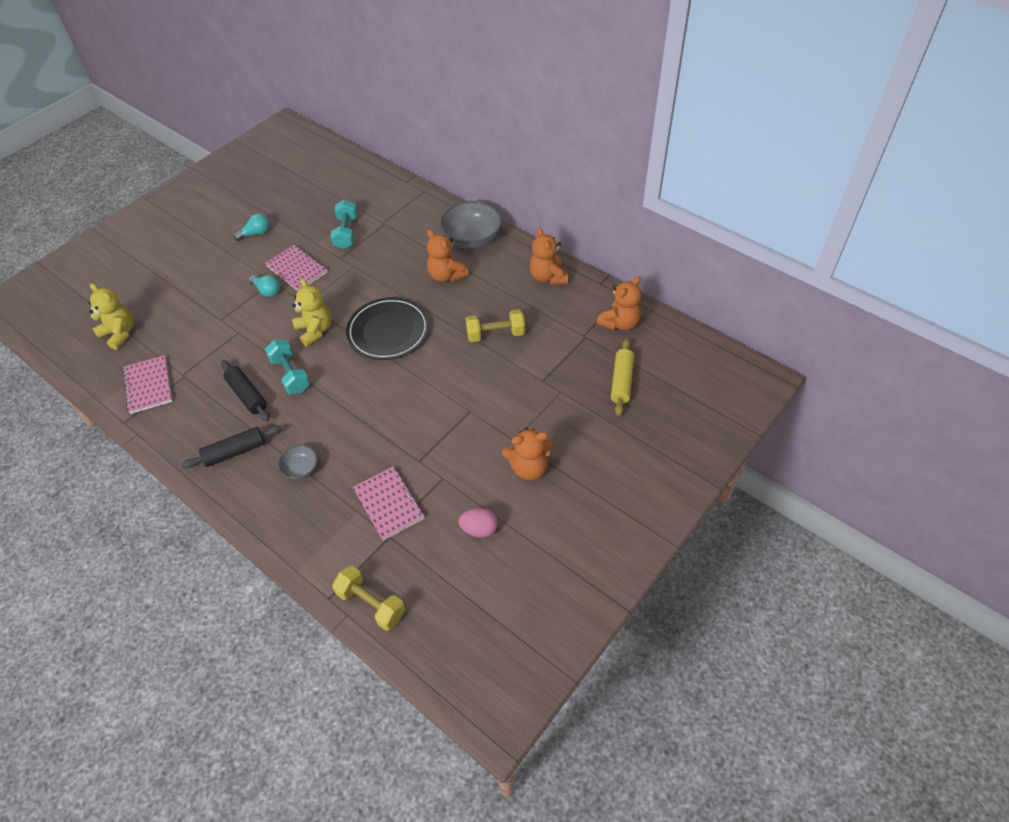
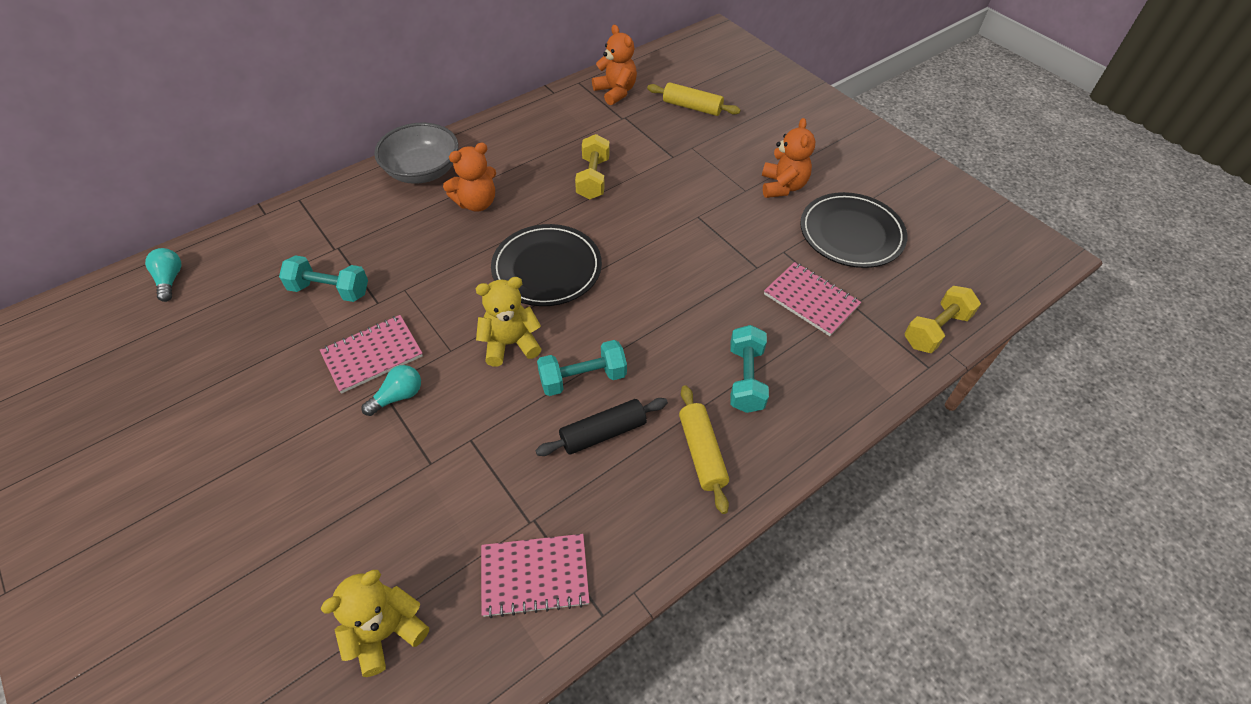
camera: 80 degrees left, 0 degrees up
(235, 452) = (702, 452): black rolling pin -> yellow rolling pin
(255, 233) = (251, 404): turquoise light bulb -> turquoise light bulb (170, 280)
(301, 468) = (745, 379): grey bowl -> turquoise dumbbell
(389, 504) = (811, 300): pink notebook -> pink notebook turned 60 degrees clockwise
(479, 529) = (851, 233): pink egg -> black plate
(548, 277) = (524, 125): orange teddy bear -> none

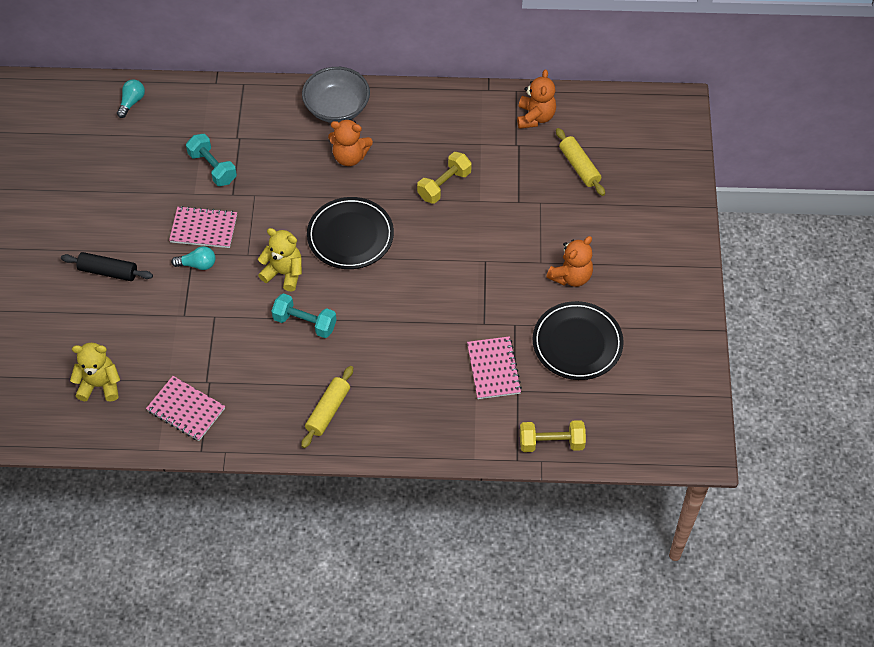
camera: 40 degrees right, 5 degrees up
(603, 433) = (286, 362): black rolling pin -> black rolling pin (108, 271)
(745, 379) = (397, 388): turquoise dumbbell -> none

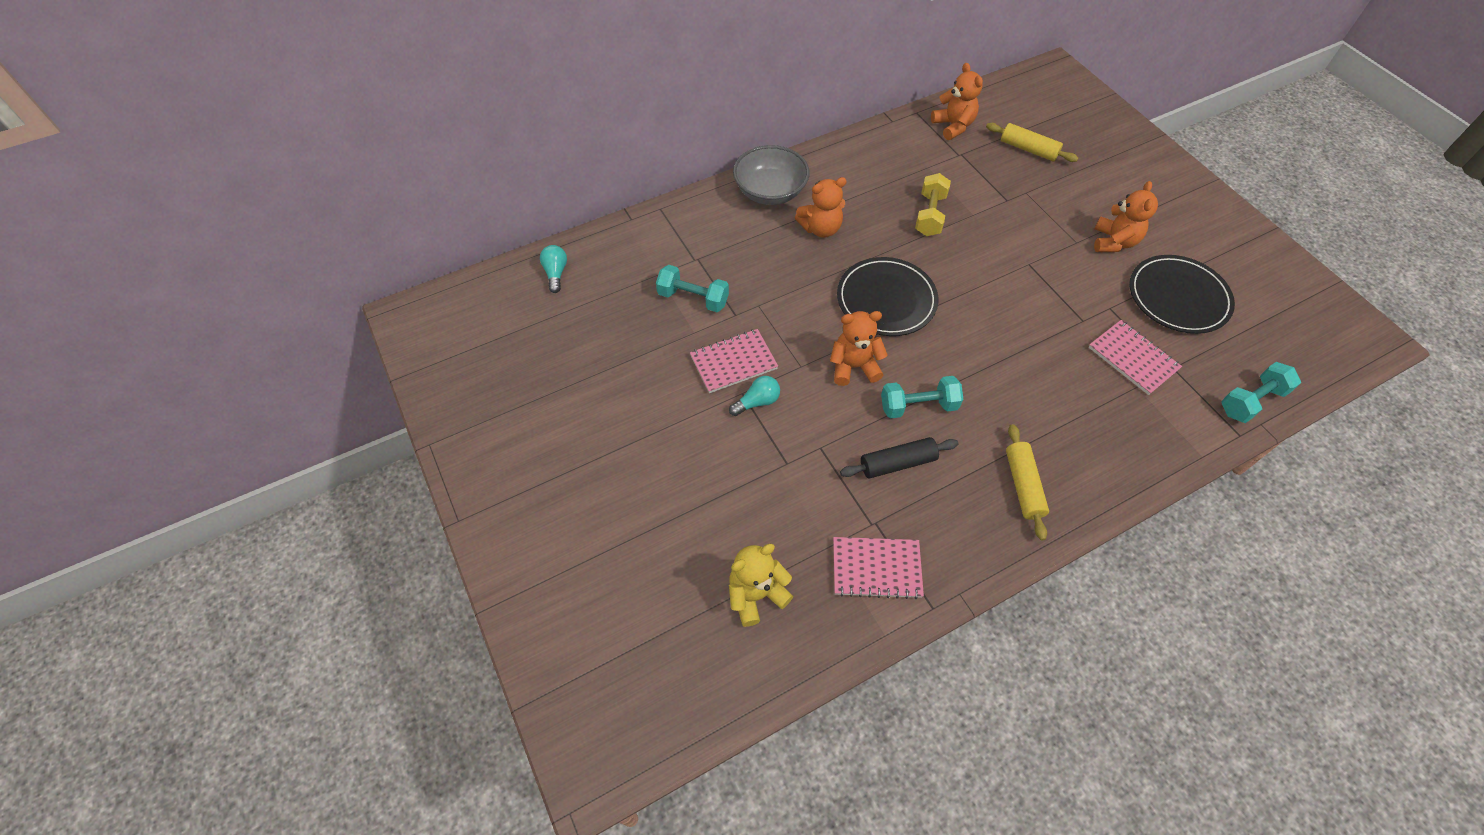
camera: 30 degrees left, 0 degrees up
(108, 271) = (664, 458): black rolling pin -> black rolling pin (897, 463)
(284, 273) = (854, 366): yellow teddy bear -> orange teddy bear
(551, 443) = (1251, 401): yellow dumbbell -> turquoise dumbbell

